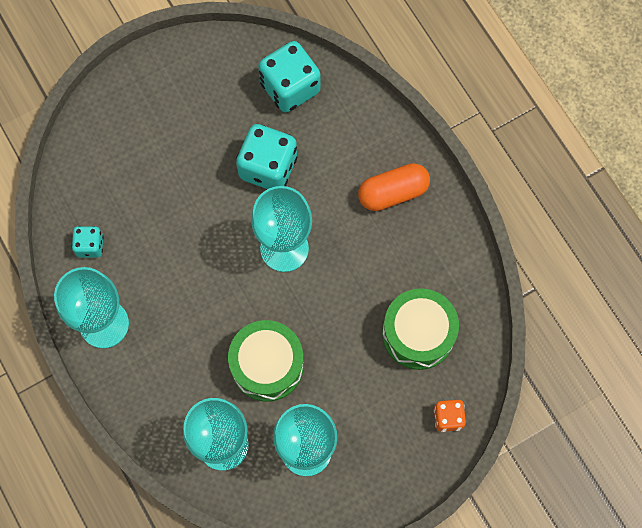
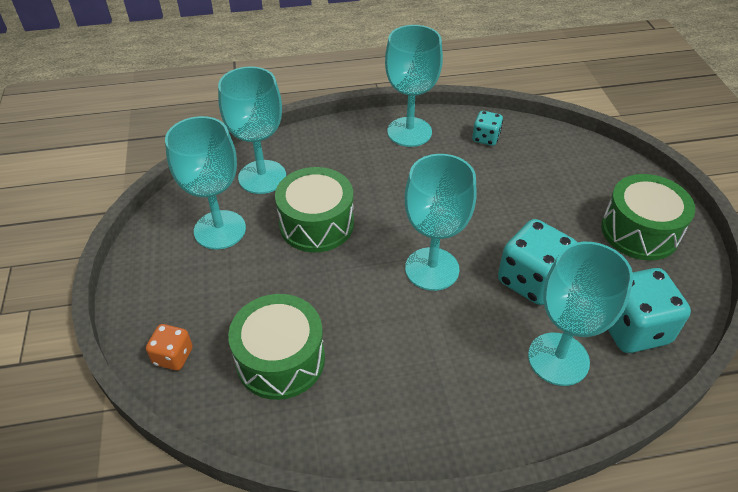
camera: 110 degrees right, 25 degrees down
(179, 91) = (639, 231): none -> green drum
(339, 135) = (558, 359): none -> turquoise goblet
(393, 193) = (465, 392): orange capsule -> none

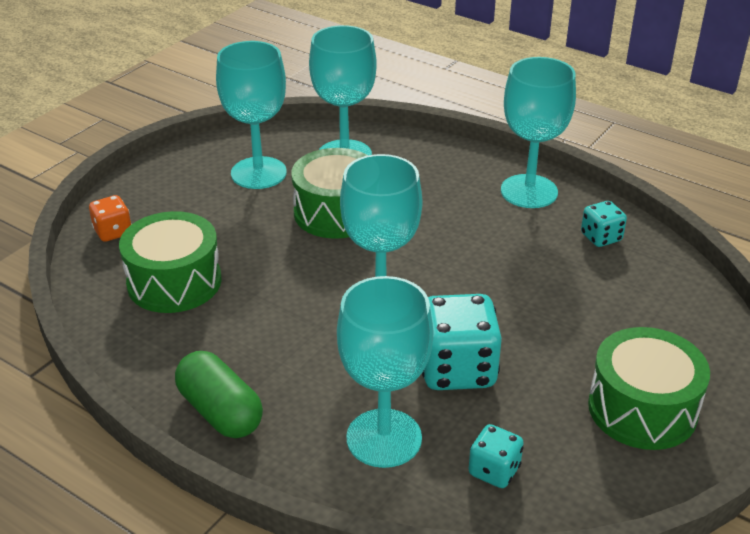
camera: 45 degrees right, 10 degrees down
(449, 428) = (220, 411): none -> green capsule
(632, 328) = (494, 471): turquoise dice -> turquoise dice, size x0.53

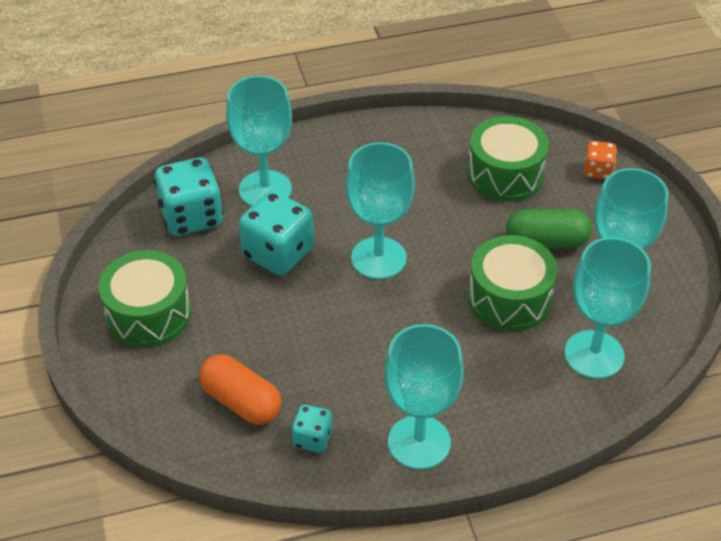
camera: 130 degrees right, 10 degrees up
(220, 411) = (360, 139): green capsule -> green capsule (546, 242)
(494, 471) = (191, 217): turquoise dice -> turquoise dice, size x1.87
(629, 290) = (241, 401): none -> orange capsule

